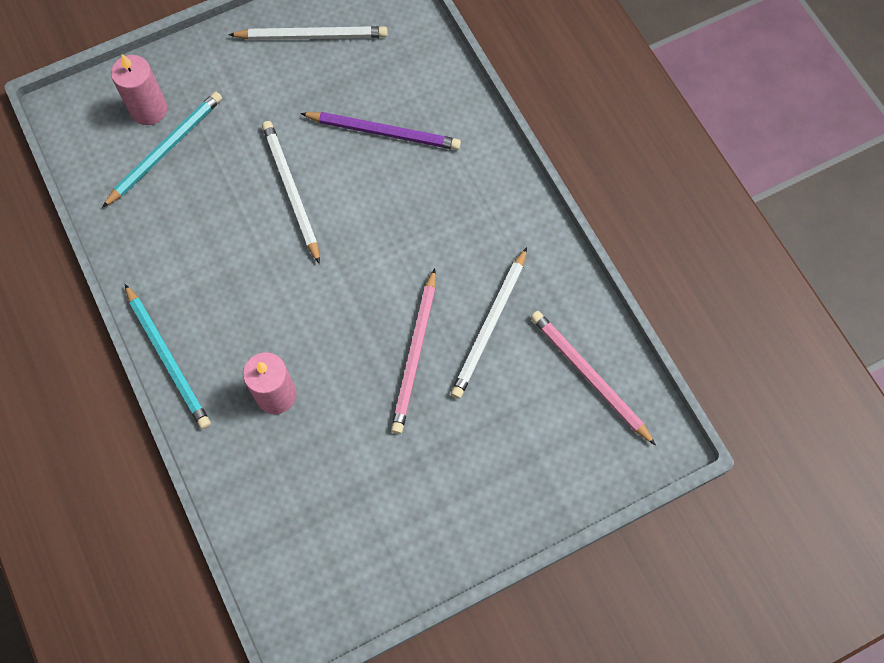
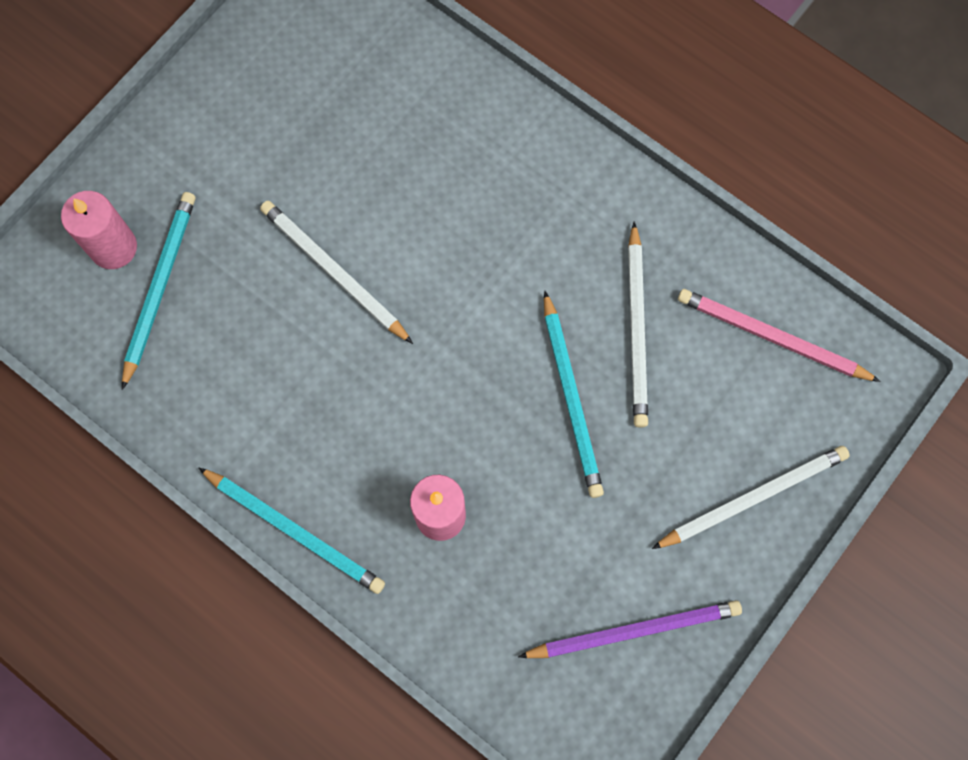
camera: 25 degrees left, 5 degrees up
(312, 36) = (262, 76): white pencil -> white pencil (753, 497)
(384, 132) = (405, 157): purple pencil -> purple pencil (634, 630)
(415, 354) = (571, 398): pink pencil -> turquoise pencil

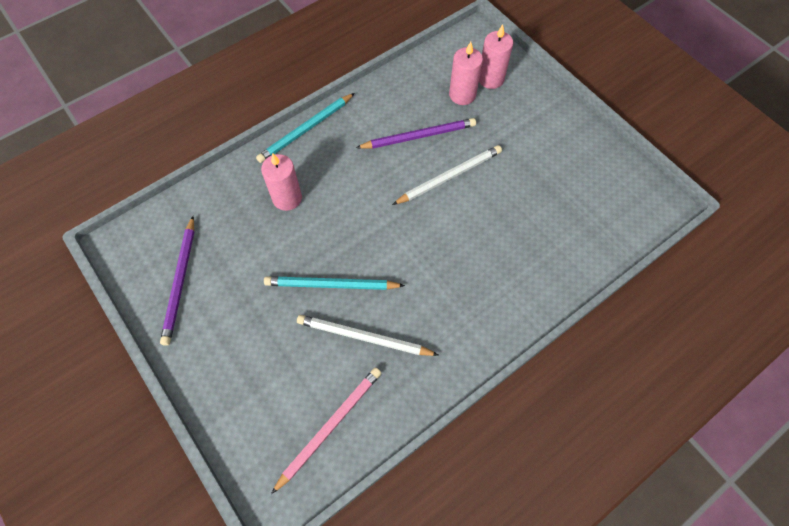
camera: 105 degrees right, 10 degrees down
(159, 287) = (462, 95): turquoise pencil -> pink candle
(264, 338) = (419, 136): none -> purple pencil
(753, 497) = (228, 377): white pencil -> none

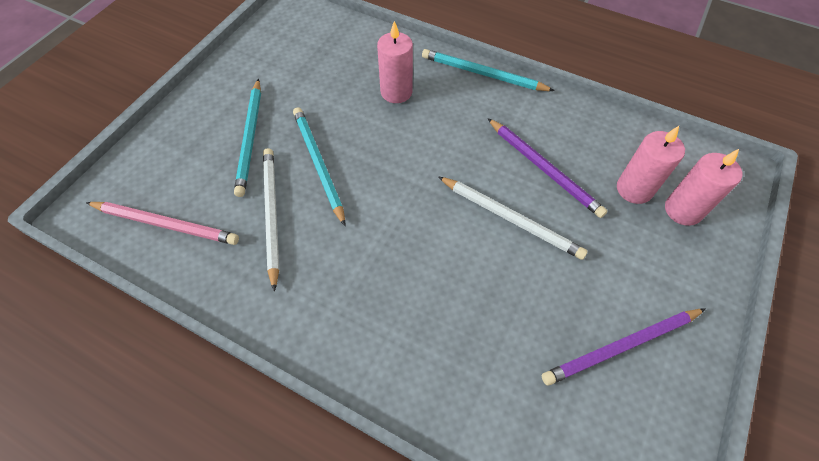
camera: 65 degrees right, 5 degrees down
(180, 282) = (272, 58): purple pencil -> purple pencil (621, 347)
(271, 330) = (250, 138): none -> turquoise pencil

